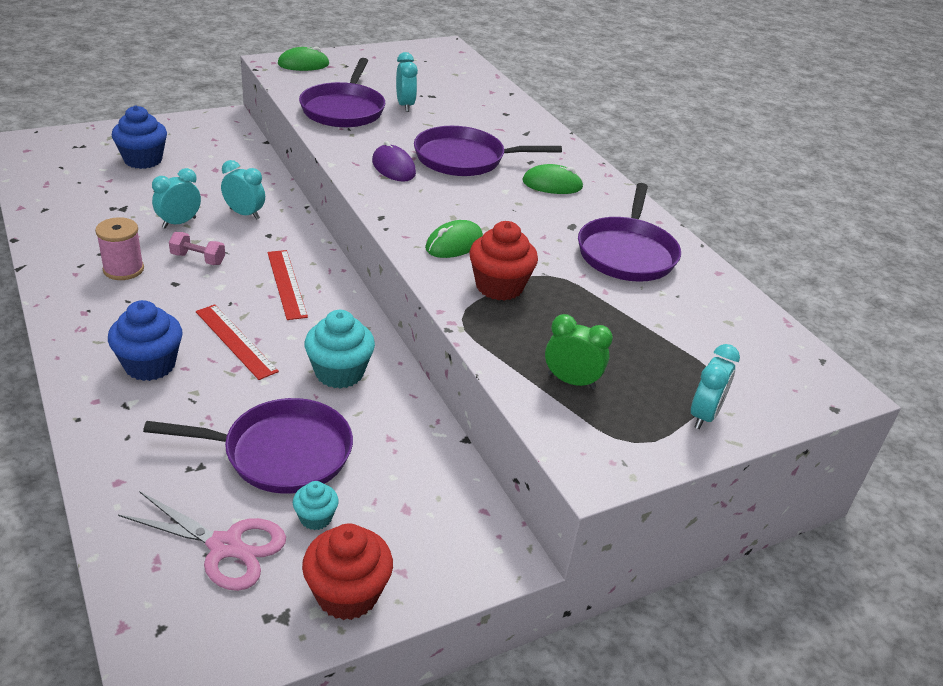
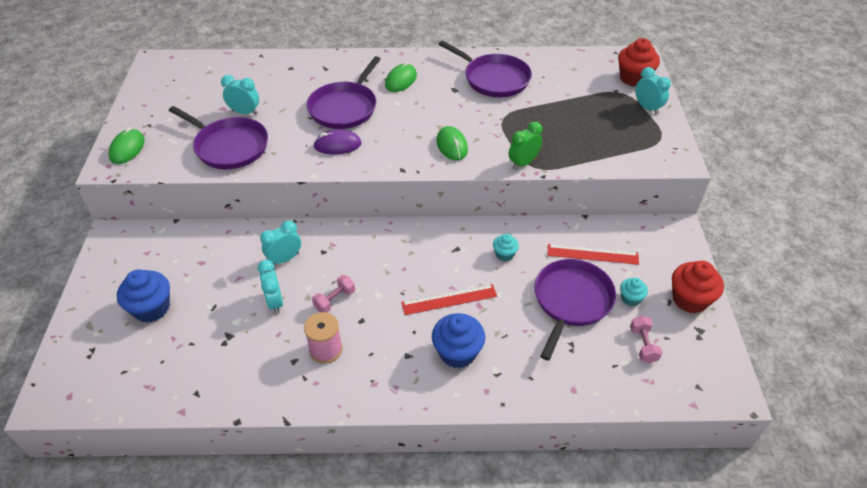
camera: 60 degrees left, 10 degrees up
(225, 546) = (643, 345): pink scissors -> pink dumbbell
(286, 284) = (393, 256): red ruler -> red ruler (592, 254)
(339, 372) = (504, 254): turquoise cupcake -> turquoise cupcake, size x0.55
(499, 286) = (507, 141): red cupcake -> red cupcake (634, 78)
(571, 381) = (607, 143): green clock -> green clock (523, 163)

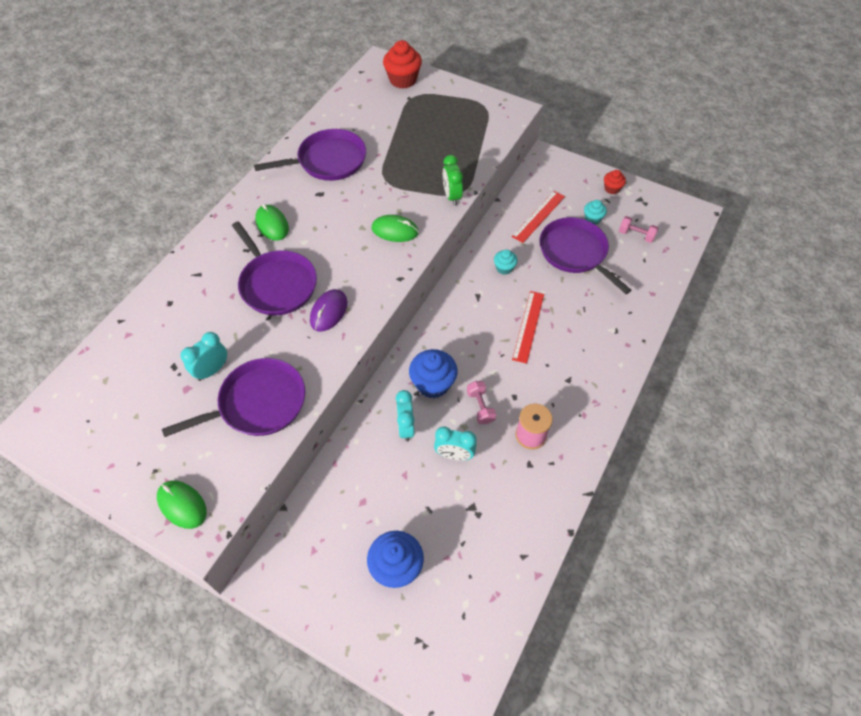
camera: 60 degrees left, 10 degrees up
(457, 352) = (583, 345): blue cupcake -> blue cupcake (433, 384)
(647, 108) = (444, 93): turquoise clock -> none
(689, 299) = (612, 189): red cupcake -> red cupcake, size x0.55

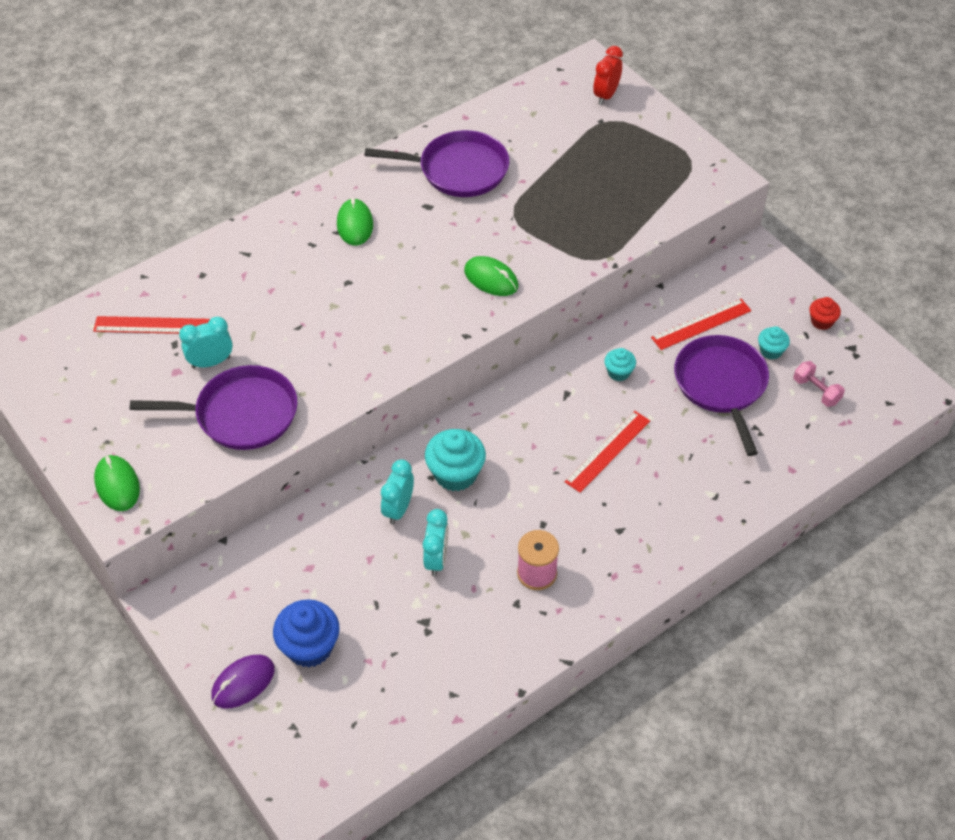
camera: 25 degrees right, 5 degrees down
(146, 358) = (151, 325): none -> red ruler
(277, 284) = (325, 294): purple pan -> none
(328, 312) = (366, 344): purple mouse -> purple mouse (243, 683)
(403, 80) = (606, 95): red cupcake -> red clock
(433, 384) = (455, 474): blue cupcake -> turquoise cupcake
(452, 196) = (582, 260): green clock -> none
(454, 455) = (436, 559): turquoise clock -> turquoise clock turned 120 degrees counterclockwise
(480, 407) = (496, 520): pink dumbbell -> none

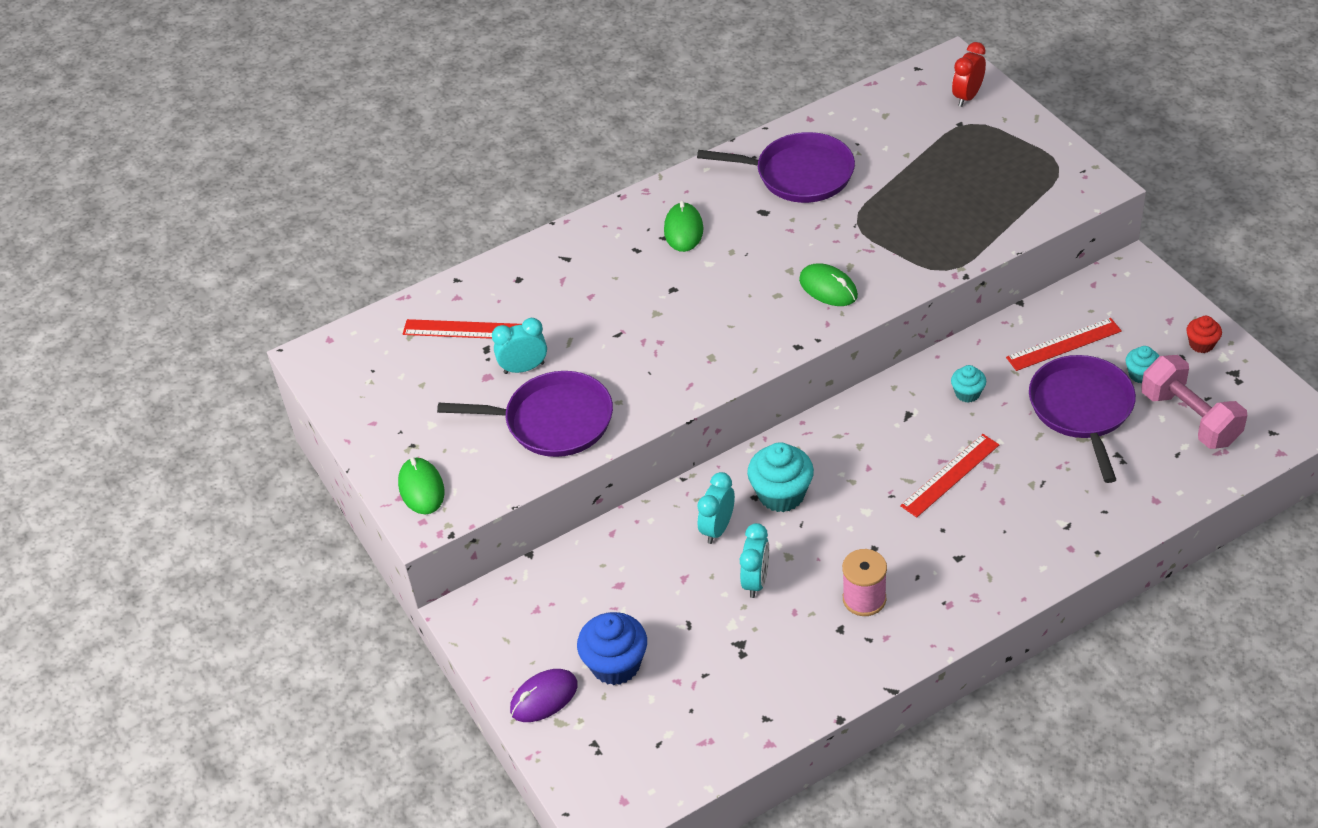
camera: 10 degrees right, 5 degrees down
(816, 391) = (1190, 418): pink dumbbell -> pink dumbbell, size x1.87

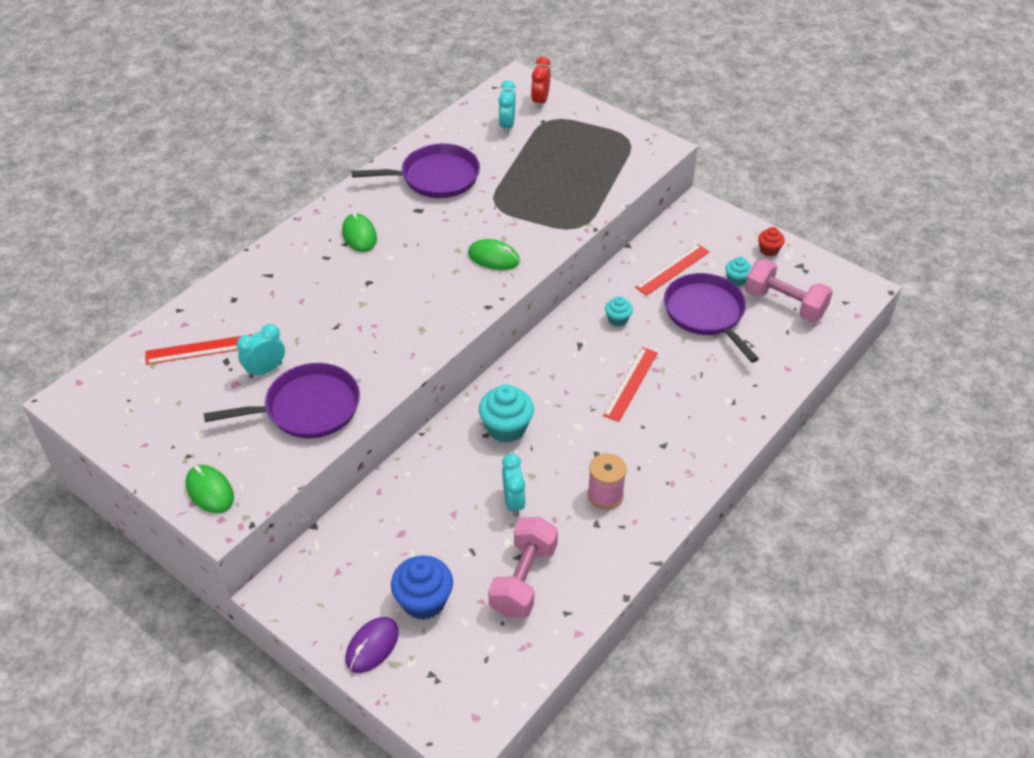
camera: 25 degrees left, 0 degrees up
(717, 528) = (465, 467): turquoise clock -> turquoise clock (507, 125)
(733, 670) = (523, 579): none -> pink dumbbell

